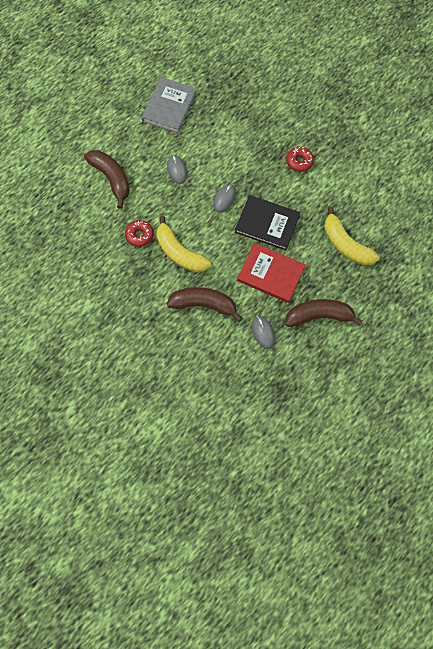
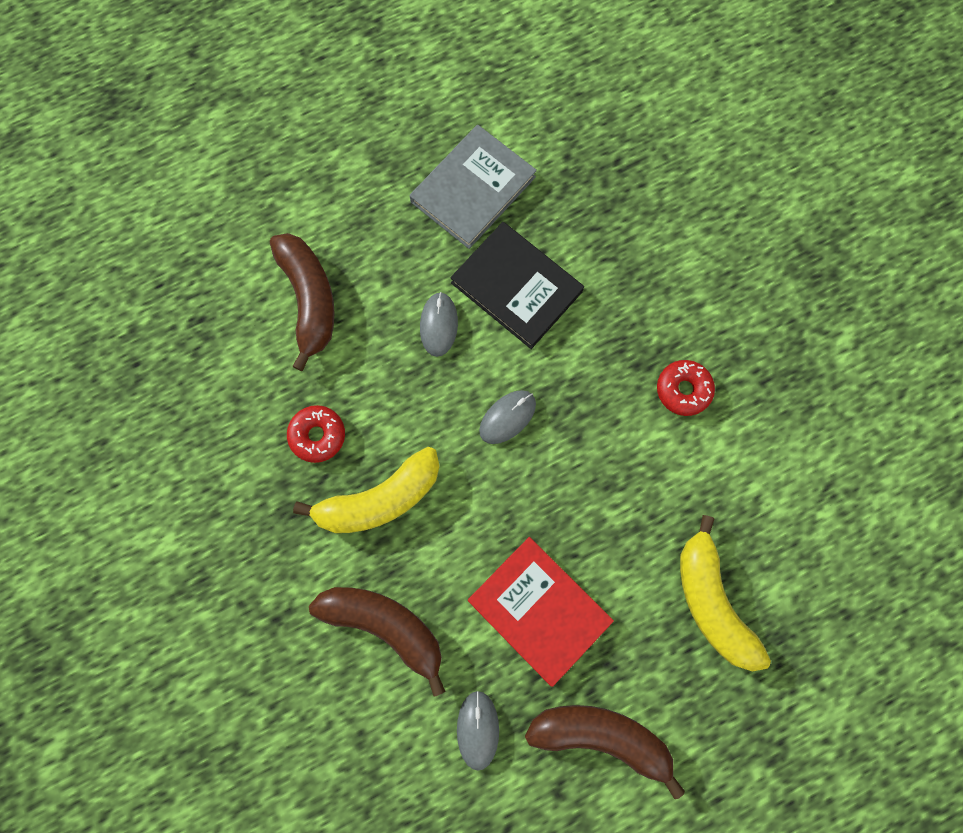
camera: 20 degrees right, 5 degrees up
(179, 252) = (379, 499): yellow banana -> yellow banana turned 90 degrees counterclockwise
(267, 224) = (571, 500): black book -> black book (516, 287)

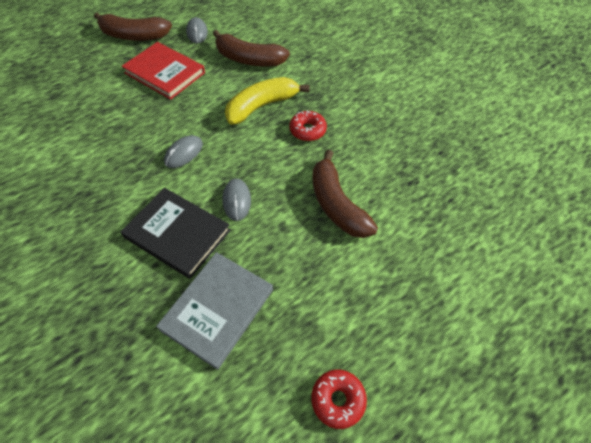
camera: 170 degrees right, 20 degrees down
(683, 390) = (56, 183): red donut -> red donut (338, 399)
(711, 601) = (64, 85): yellow banana -> none

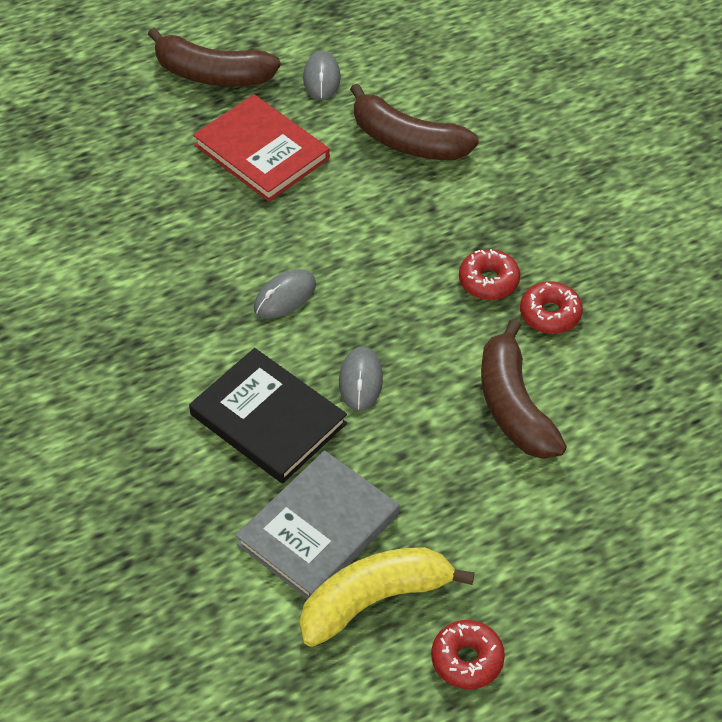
camera: 10 degrees right, 5 degrees down
(262, 106) = (419, 230): yellow banana -> yellow banana (375, 600)
(347, 145) = (550, 314): none -> red donut

